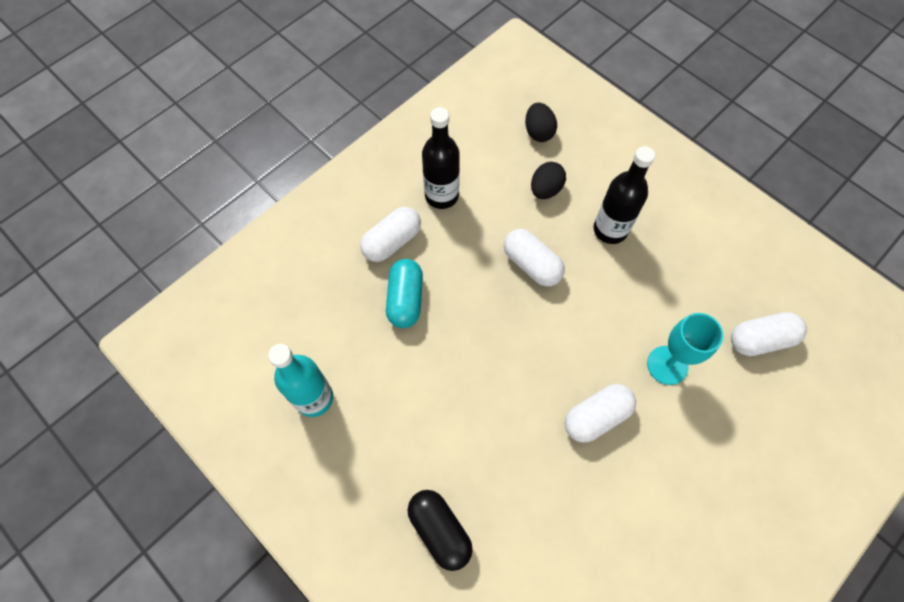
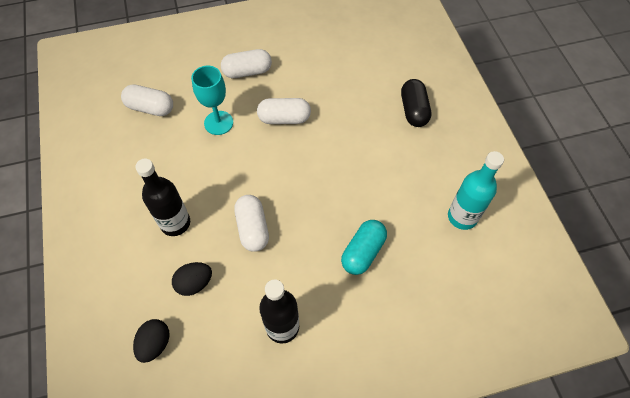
camera: 150 degrees left, 5 degrees down
(392, 242) = (348, 306): white capsule -> white capsule (247, 72)

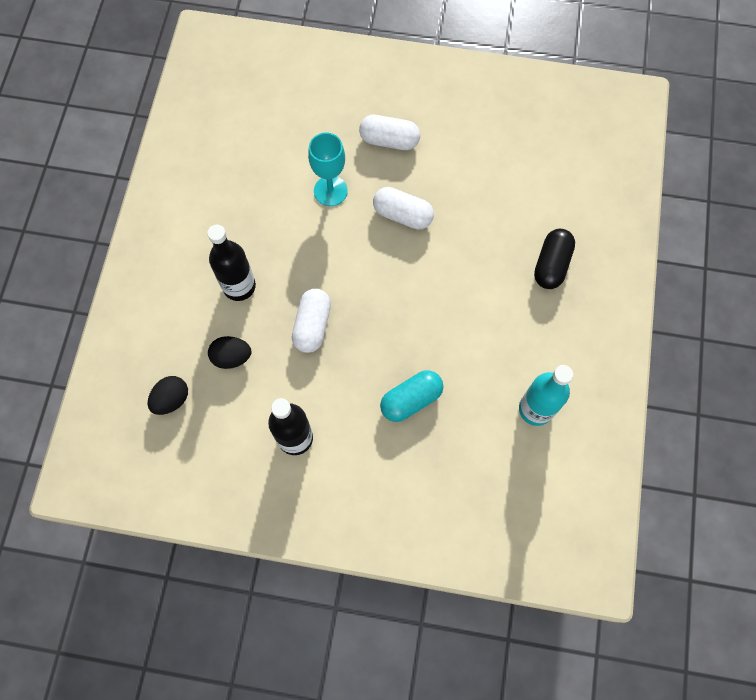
camera: 25 degrees right, 10 degrees up
(150, 108) = (267, 143): white capsule -> none

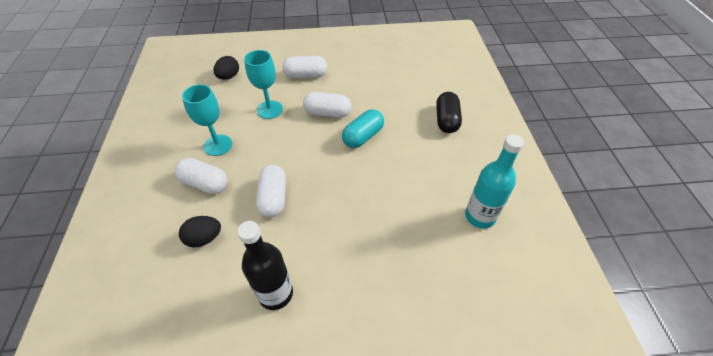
camera: 15 degrees left, 20 degrees down
(171, 399) = (147, 289): black egg -> black egg (229, 77)
(239, 286) = (205, 183): black bottle -> white capsule
(259, 233) = (218, 145): none -> turquoise goblet
(411, 400) = (374, 234): turquoise capsule -> turquoise capsule (363, 137)

